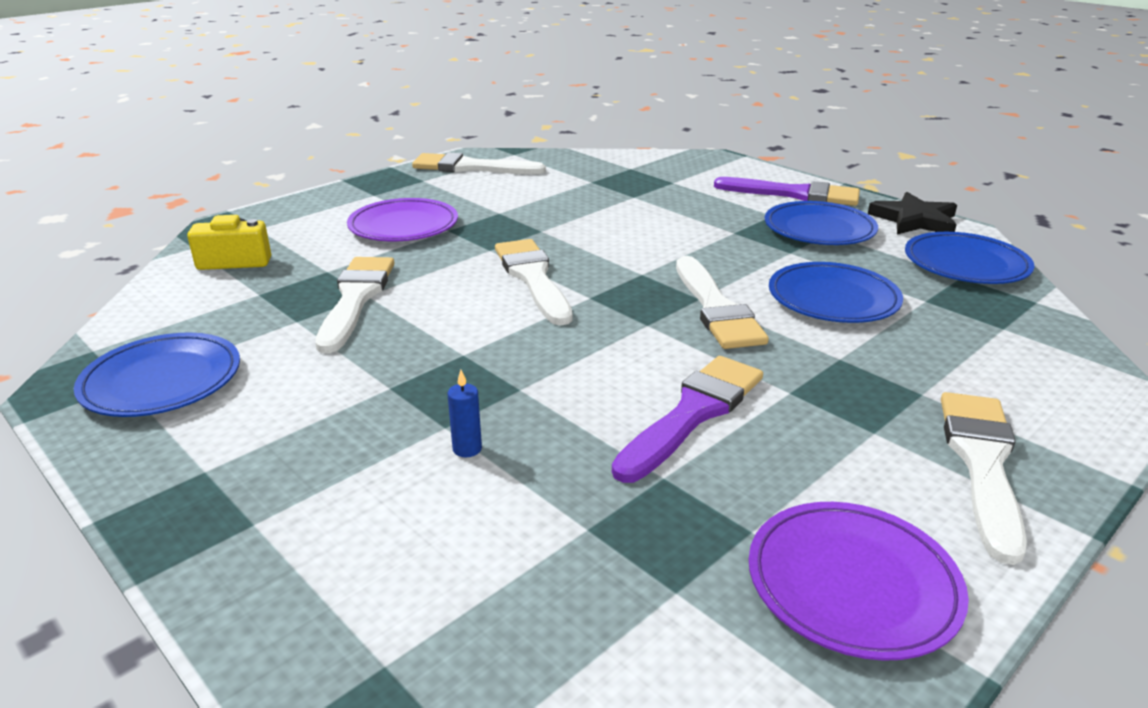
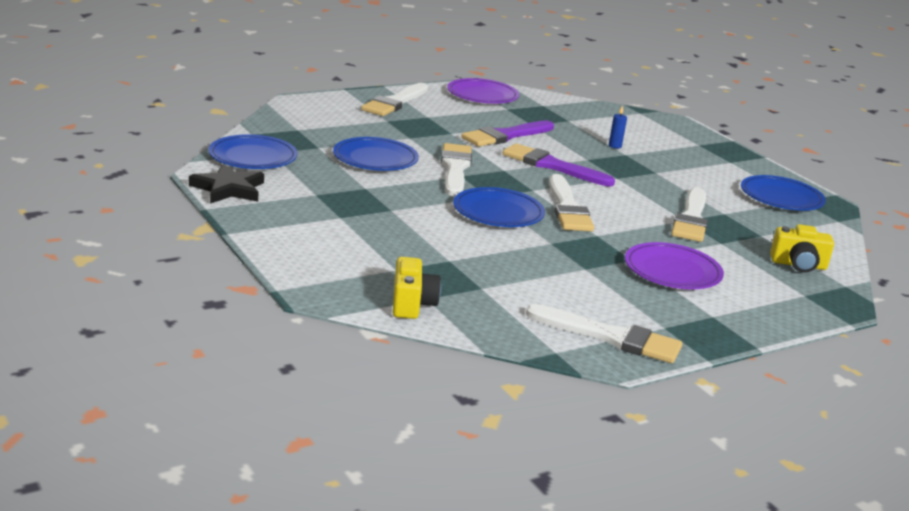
camera: 170 degrees left, 5 degrees down
(638, 163) = (412, 304): none -> yellow camera
(794, 194) = (292, 231): purple brush -> purple brush (552, 166)
(819, 229) = (319, 198): blue plate -> blue plate (498, 212)

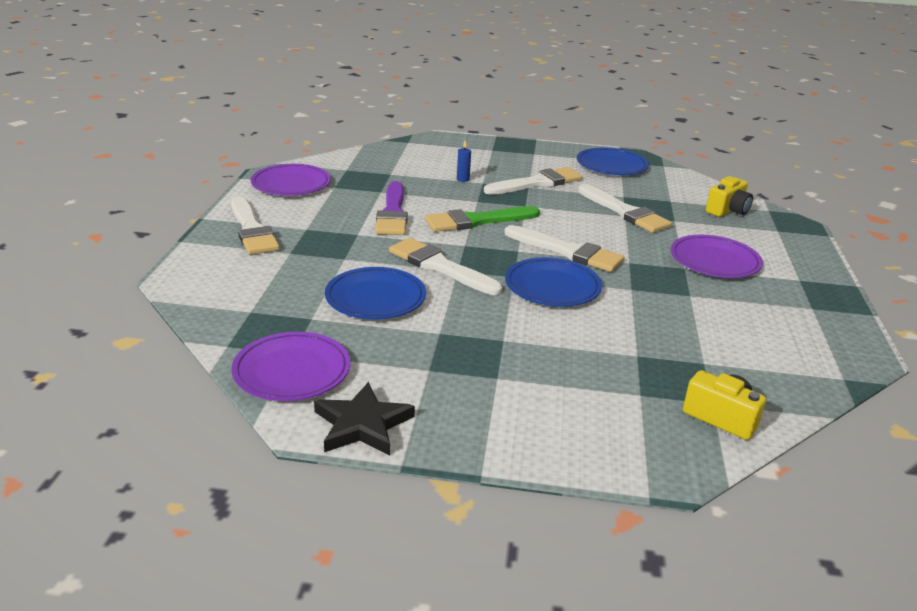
camera: 50 degrees left, 5 degrees up
(253, 157) = (292, 371): blue plate -> purple plate
(552, 166) = (477, 221): purple brush -> green brush
(611, 337) = (823, 340): white brush -> white brush (537, 183)

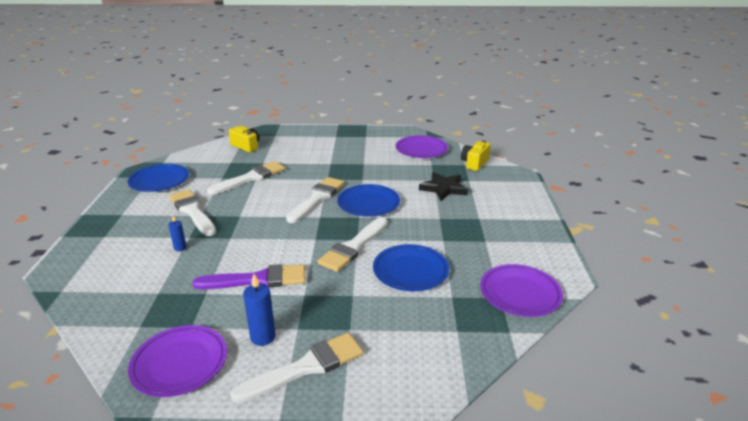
camera: 95 degrees left, 0 degrees up
(303, 214) = (263, 337): none -> blue candle
(362, 425) = (551, 258): black star -> black star (443, 188)
(477, 221) = (271, 236): green brush -> none
(714, 261) = (319, 155): purple plate -> purple plate (421, 149)

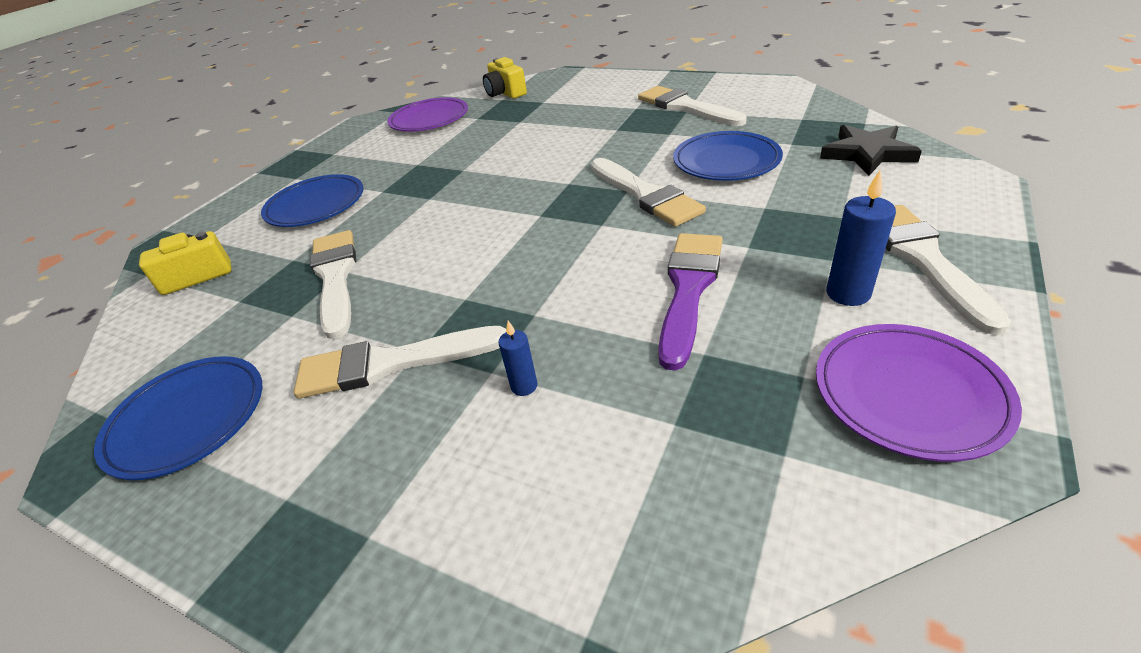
camera: 60 degrees left, 10 degrees up
(317, 198) = (482, 212): white brush -> white brush (685, 107)
(368, 203) = (537, 172): blue plate -> blue plate (316, 205)
(443, 188) = (548, 118): black star -> black star (867, 153)
(520, 293) = (798, 108): purple plate -> none

